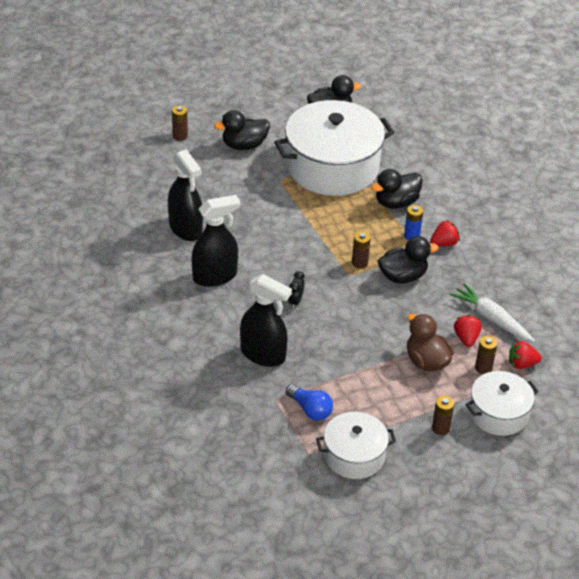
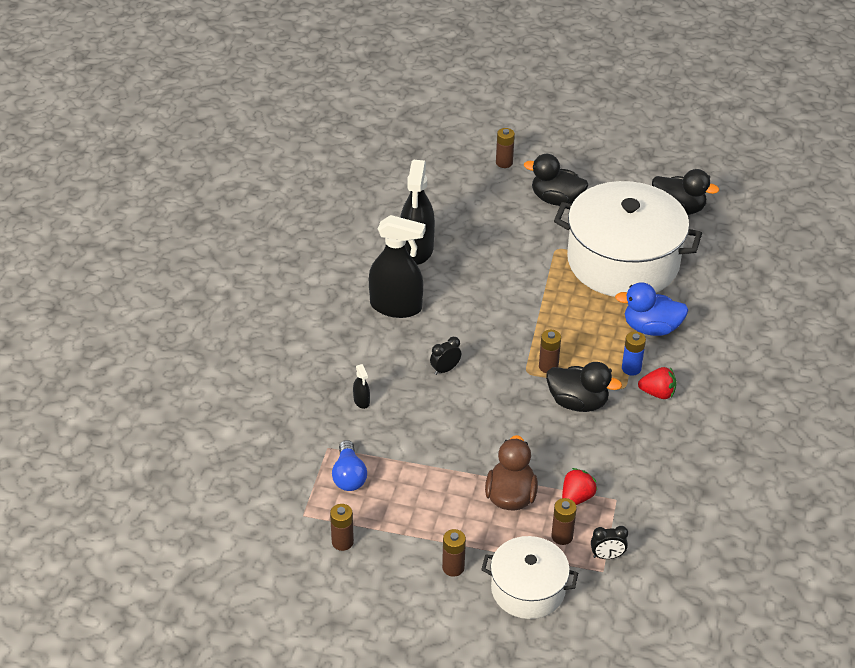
camera: 40 degrees right, 0 degrees up
(263, 354) = (361, 401): black spray bottle -> black spray bottle, size x0.41
(354, 455) = (342, 542): white pot -> brown battery
(396, 203) = (651, 328): black duck -> blue duck
(491, 318) = (625, 493): white carrot -> none
(522, 364) = (607, 556): red strawberry -> black clock

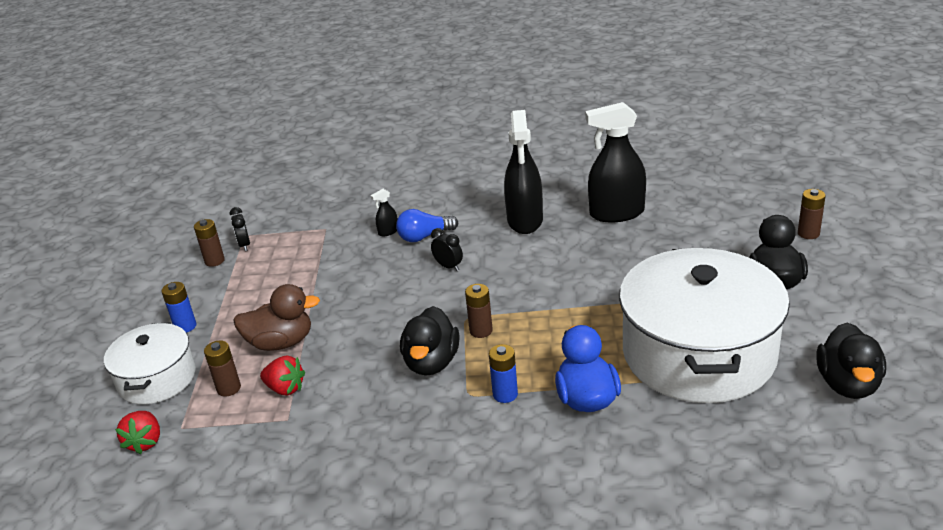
camera: 80 degrees right, 10 degrees down
(349, 476) = (293, 246): blue light bulb -> blue light bulb (424, 236)
(453, 568) = (185, 326): brown battery -> blue battery
(607, 556) = (202, 427): black clock -> black clock (244, 245)
(657, 393) = (470, 424): red strawberry -> red strawberry (145, 442)

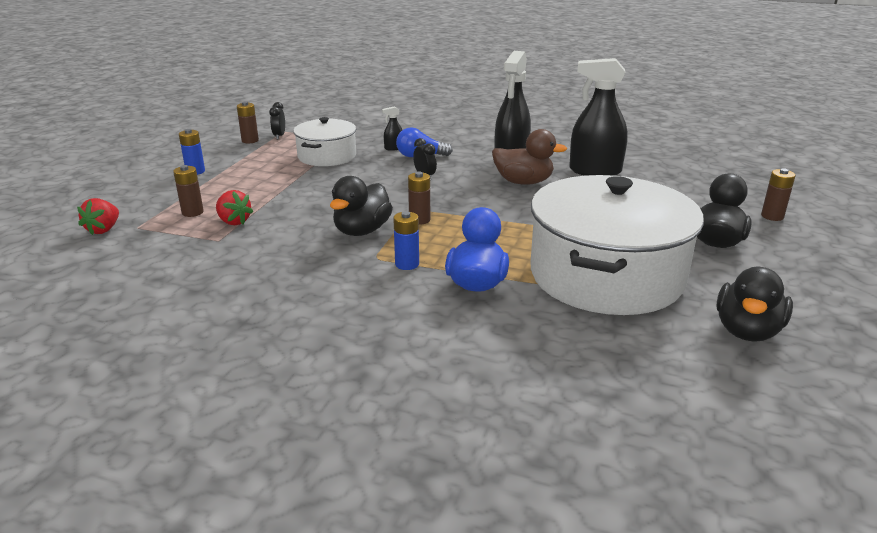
camera: 15 degrees right, 5 degrees down
(157, 378) = (147, 196): white pot -> white pot (327, 156)
(281, 343) = (255, 194): brown duck -> brown duck (523, 182)

